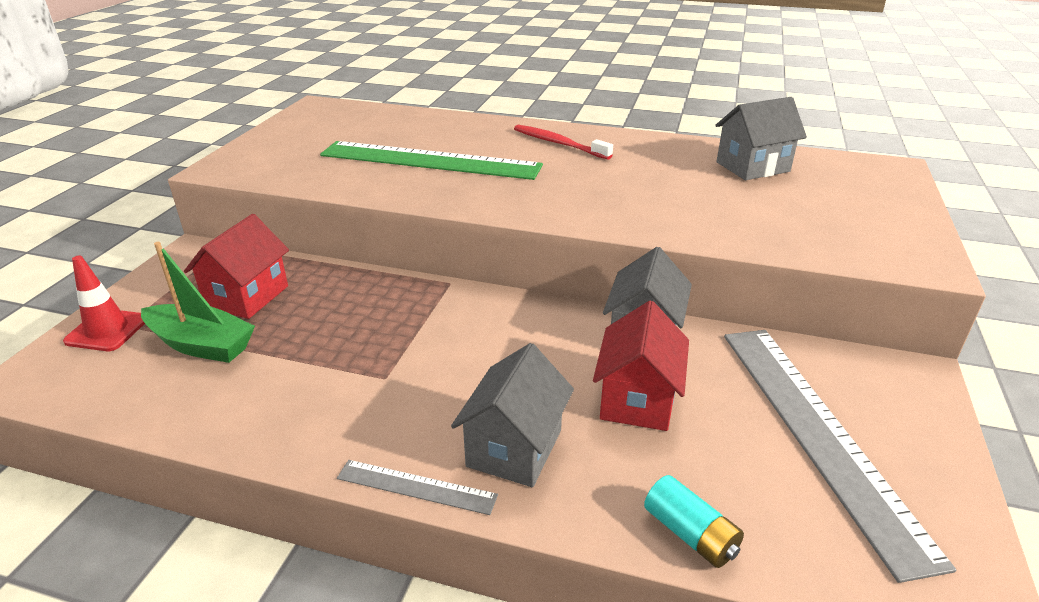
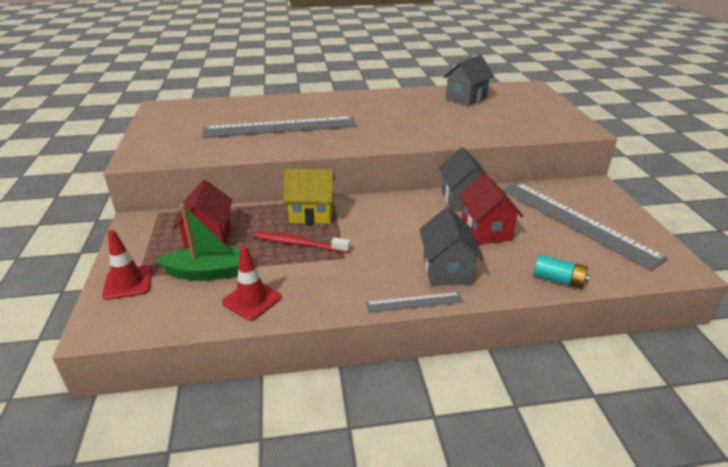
camera: 25 degrees left, 0 degrees up
(213, 402) = (252, 300): none -> red traffic cone
(402, 297) = (311, 214): none -> yellow house
(430, 160) = (280, 127): green ruler -> grey ruler
(559, 143) = (349, 104): red toothbrush -> red toothbrush (298, 244)

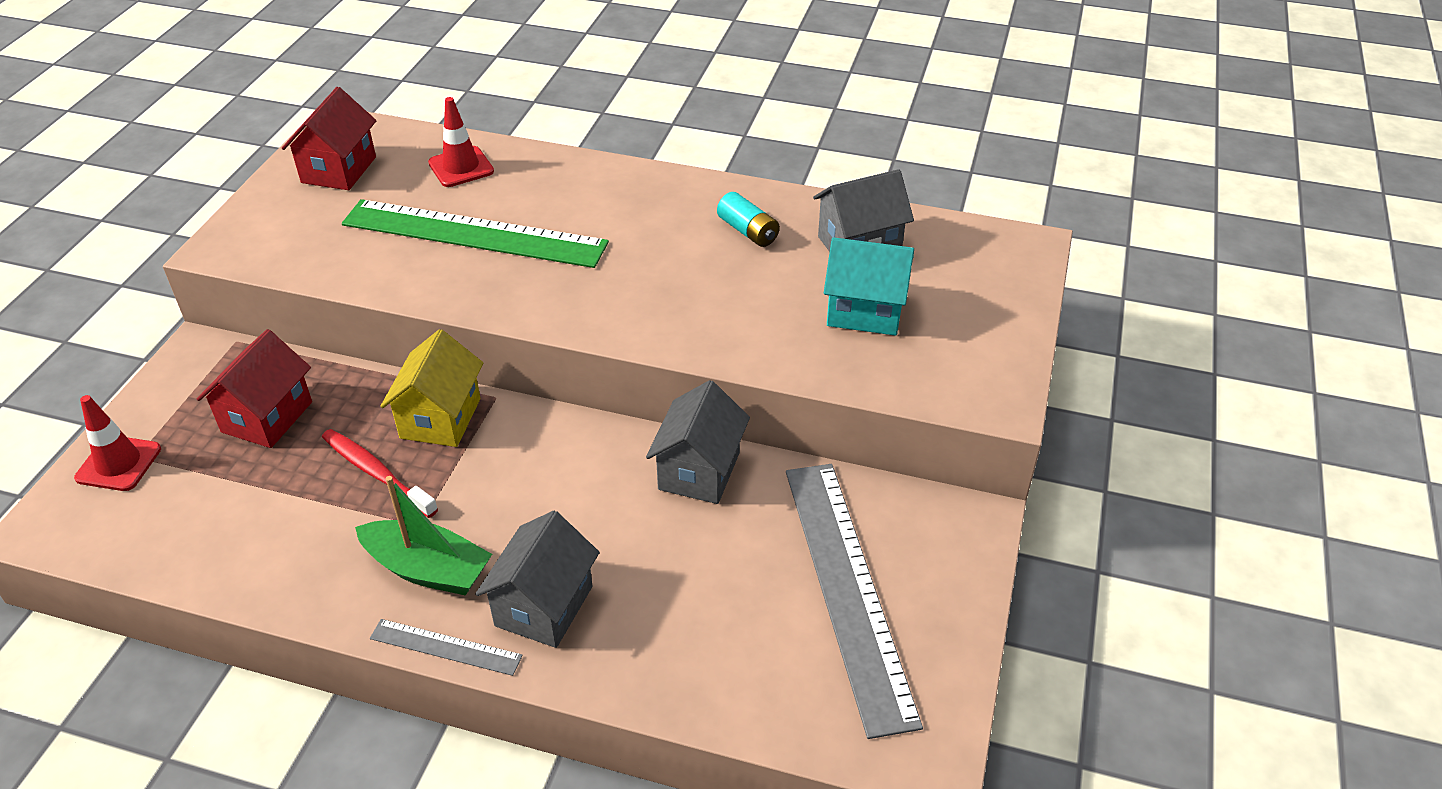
camera: 25 degrees right, 10 degrees up
(208, 272) = (223, 482): green boat -> green boat (428, 569)
(252, 300) = (242, 554): red traffic cone -> red traffic cone (461, 167)
(280, 127) = (474, 234): grey ruler -> green ruler
(311, 214) = (440, 418): yellow house -> yellow house turned 75 degrees clockwise
(486, 230) = (676, 551): red house -> red house (339, 170)
(495, 116) = (865, 311): none -> turquoise house
(558, 280) = (695, 694): turquoise battery -> turquoise battery (748, 231)

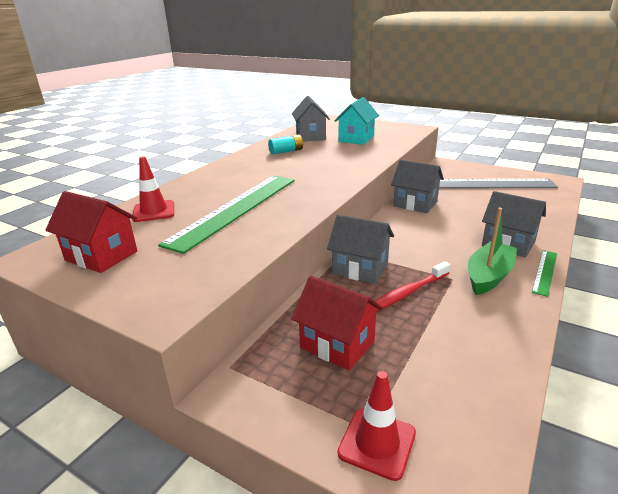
camera: 75 degrees left, 15 degrees down
(440, 418) = (360, 269): yellow house -> grey house
(445, 647) = (545, 272): grey ruler -> green ruler

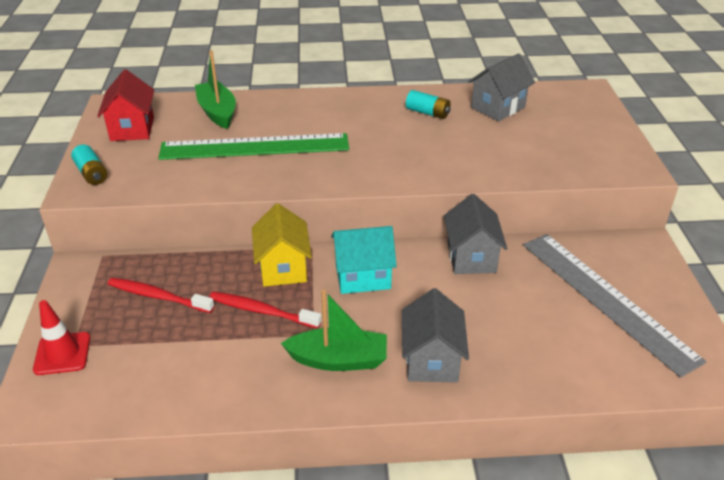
camera: 55 degrees right, 10 degrees up
(145, 297) = (91, 173): none -> turquoise battery
(154, 211) = (217, 112): red traffic cone -> green boat
(337, 344) = (158, 296): red house -> red toothbrush
(356, 139) = (529, 140): turquoise house -> turquoise house (363, 277)
(360, 269) = (283, 268): grey house -> yellow house
(545, 272) = (384, 403): green ruler -> none

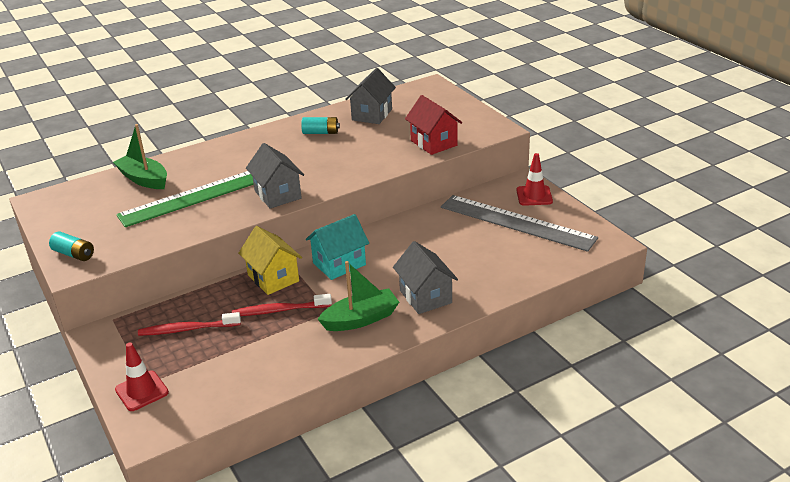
camera: 25 degrees left, 5 degrees down
(132, 129) = (77, 212): red house -> red house (433, 143)
(471, 257) = (409, 226): grey house -> grey house (277, 195)
(650, 269) = (534, 196): none -> red traffic cone

